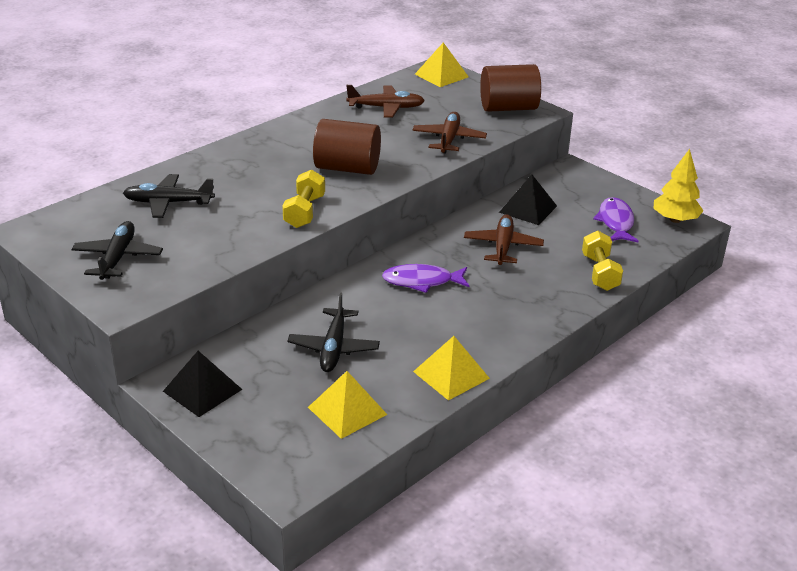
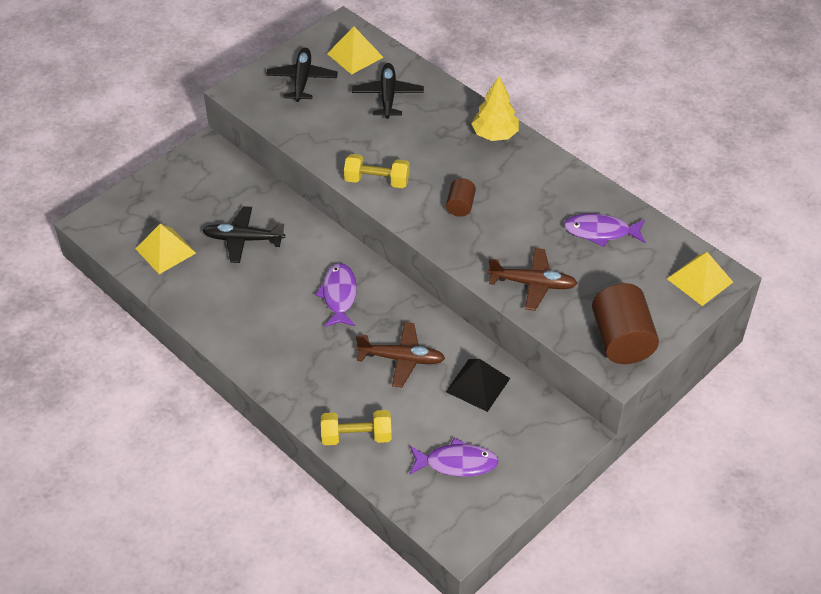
camera: 90 degrees right, 15 degrees up
(118, 258) = (302, 80): black plane -> black plane turned 90 degrees counterclockwise
(202, 390) = (197, 169): black pyramid -> none
(347, 168) = (460, 206): brown cylinder -> brown cylinder, size x0.52
(386, 108) = (600, 232): brown plane -> purple fish
(451, 374) = (203, 314): yellow pyramid -> yellow pyramid (355, 55)
(675, 220) = (467, 523): yellow tree -> yellow tree (494, 134)

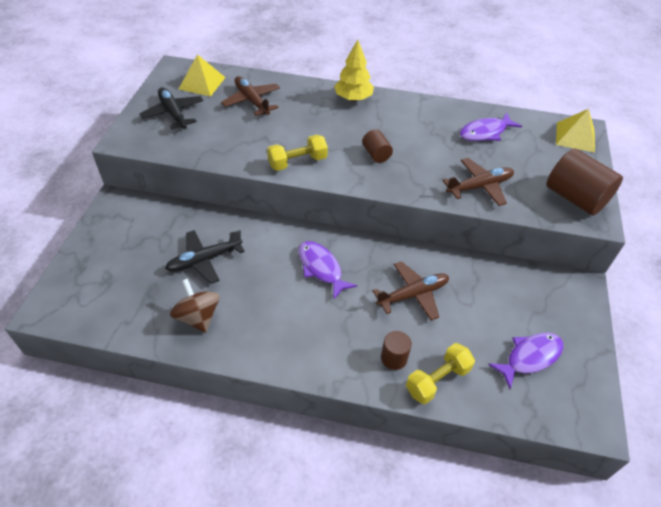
camera: 35 degrees left, 0 degrees up
(165, 250) = (139, 302): yellow pyramid -> none
(202, 286) = (198, 317): none -> brown spinning top
(335, 400) = (394, 358): none -> brown cylinder
(388, 96) = (252, 101): black plane -> brown plane
(478, 385) = (484, 285): black pyramid -> none

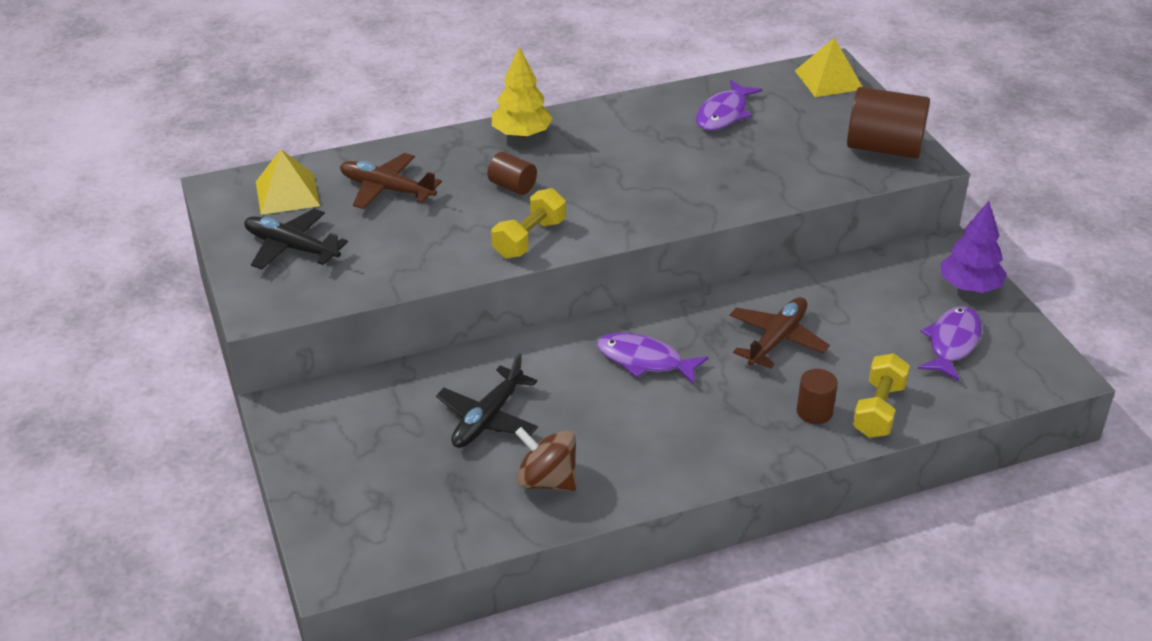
camera: 30 degrees left, 10 degrees down
(376, 154) = (618, 190): brown cylinder -> brown cylinder (512, 186)
(479, 187) = (772, 178): brown plane -> none
(576, 321) = (969, 287): none -> purple tree

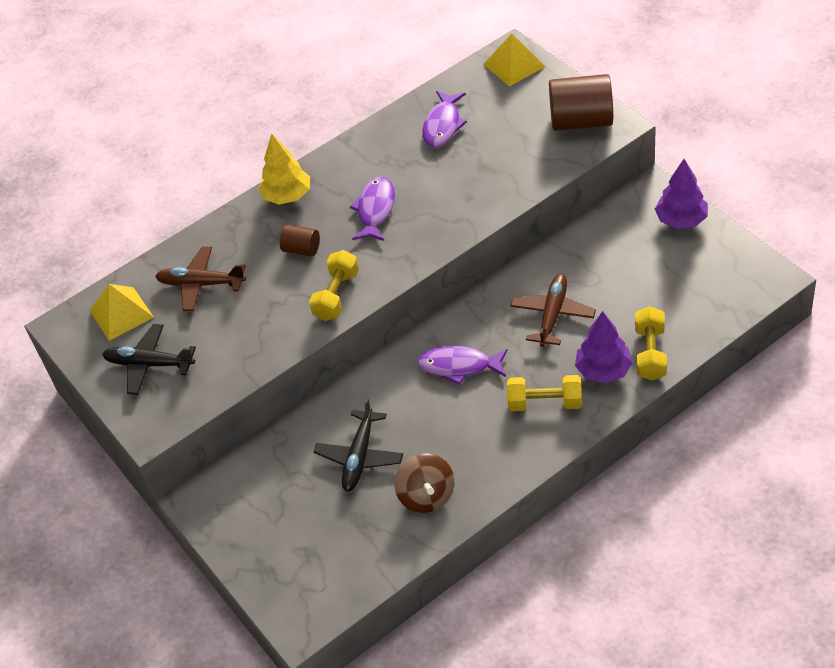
camera: 10 degrees left, 10 degrees up
(546, 480) = (427, 496): brown spinning top -> brown spinning top turned 120 degrees counterclockwise
(729, 425) = (545, 403): none -> yellow dumbbell
(814, 412) = (603, 370): brown cylinder -> purple tree
(952, 343) = (685, 276): purple fish -> purple fish (375, 209)

